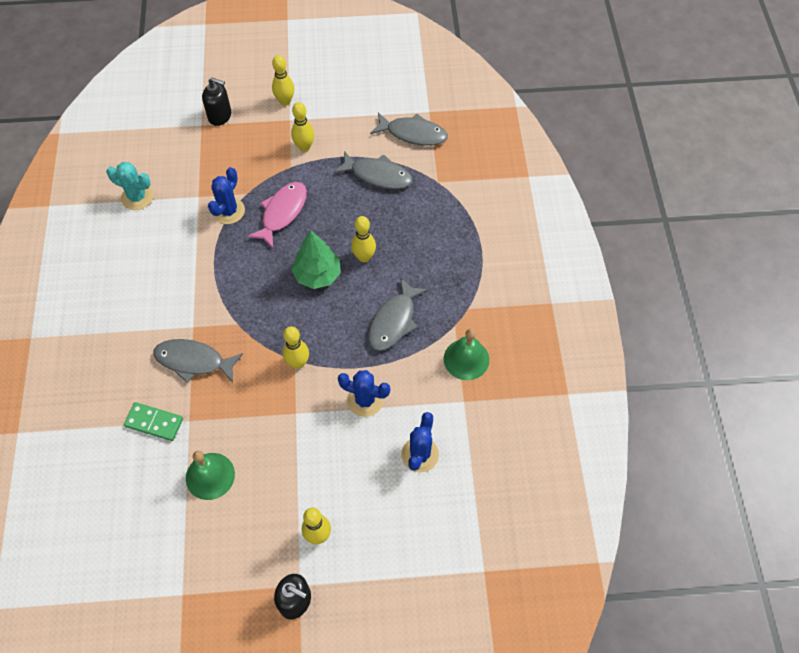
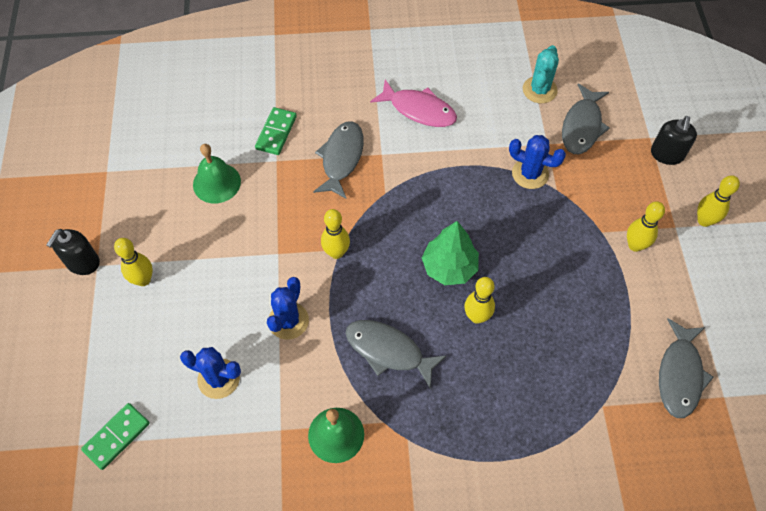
camera: 90 degrees right, 0 degrees up
(282, 213) = (533, 227): pink fish -> pink fish (419, 110)
(378, 175) = (602, 331): grey fish -> grey fish (582, 126)
(475, 537) = (116, 436): none -> green domino

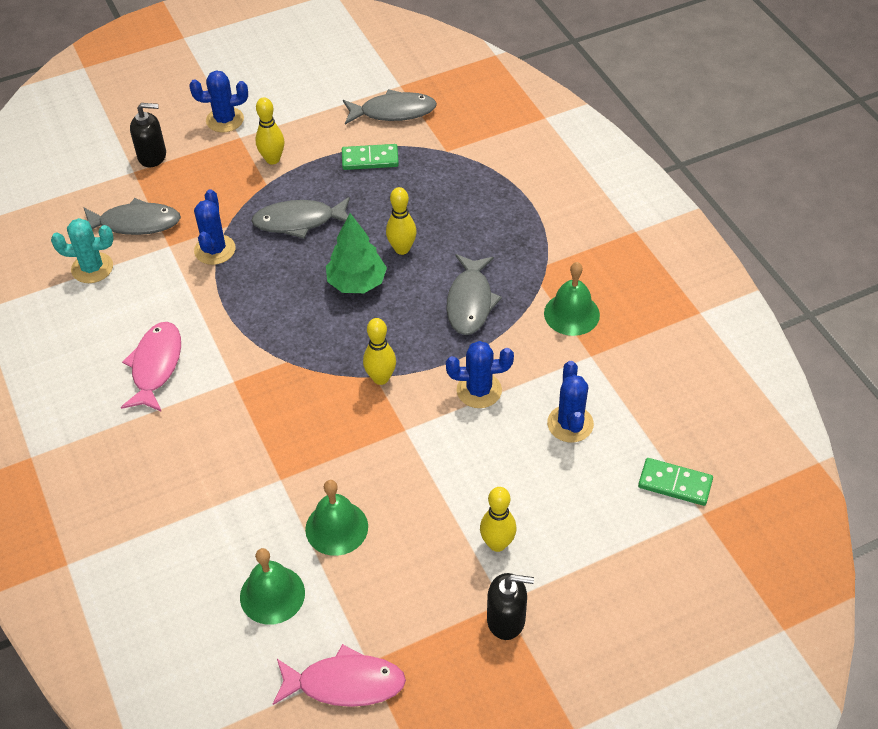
camera: 110 degrees left, 10 degrees down
(101, 154) = (345, 683): none -> pink fish
(187, 133) = (272, 594): none -> green bell
(276, 133) = (238, 495): green domino -> green domino (370, 159)
(341, 158) = (253, 416): grey fish -> grey fish (299, 221)
(704, 220) = (225, 120): yellow bowling pin -> blue cactus

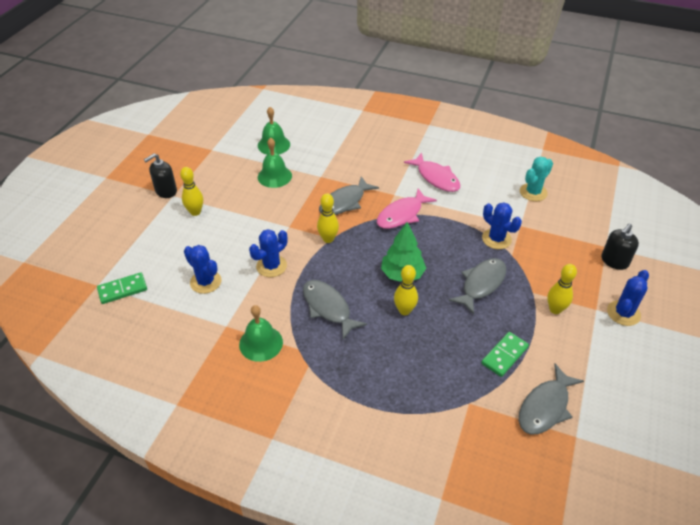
camera: 135 degrees right, 5 degrees down
(135, 223) = (554, 223): grey fish -> grey fish (345, 202)
(345, 683) = (214, 140): pink fish -> pink fish (402, 215)

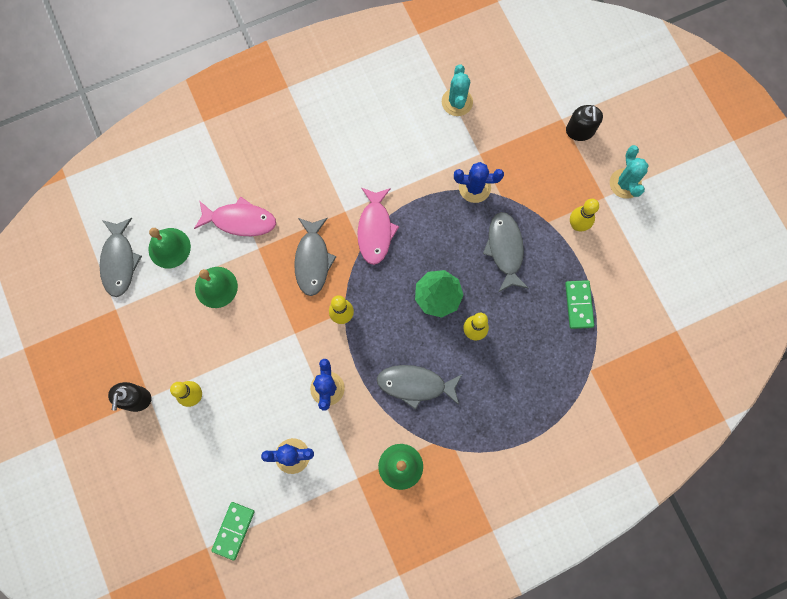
camera: 45 degrees left, 30 degrees up
(436, 178) = (361, 157): pink fish -> pink fish (240, 220)
(545, 407) = (640, 324): grey fish -> grey fish (119, 261)
(623, 313) = (625, 183): blue cactus -> turquoise cactus

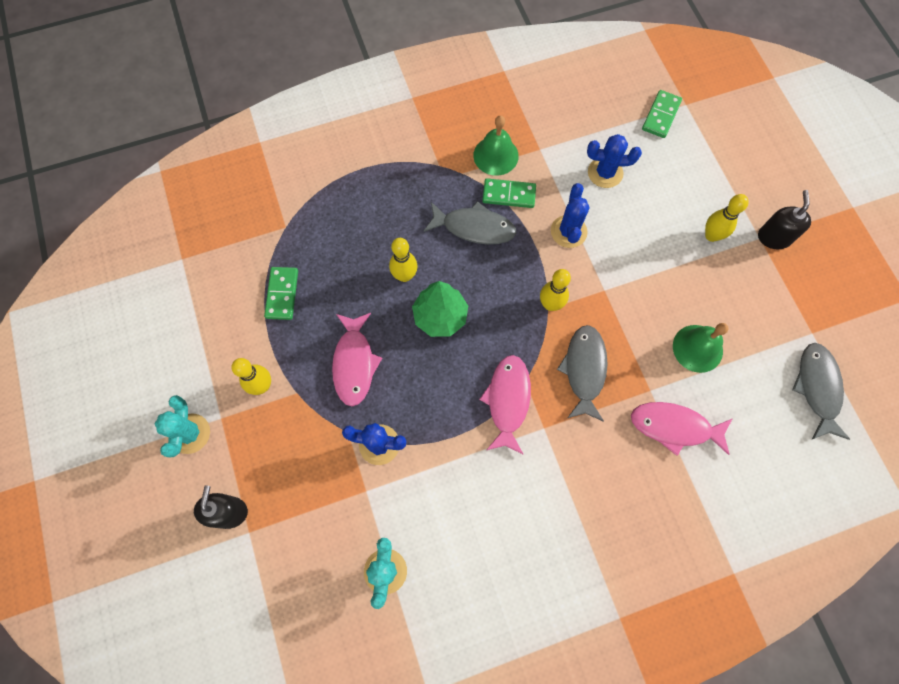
camera: 175 degrees left, 5 degrees down
(169, 248) = (759, 400): green bell -> none
(385, 423) = (509, 194): none -> green domino
(505, 249) = (354, 363): grey fish -> pink fish

